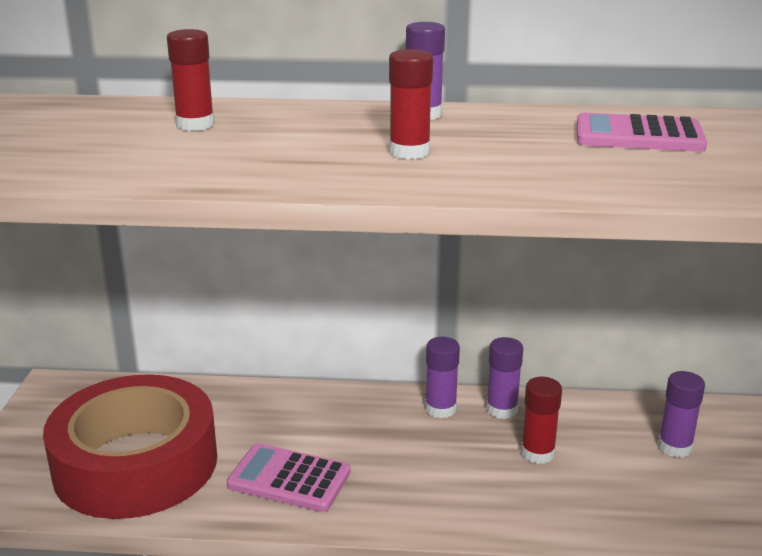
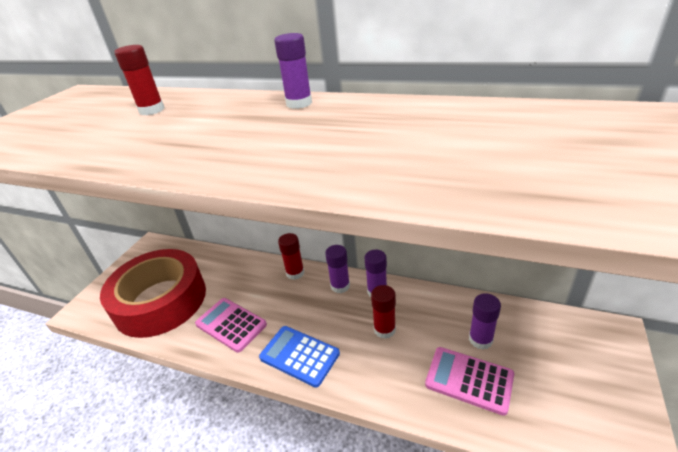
camera: 20 degrees right, 10 degrees up
(409, 152) = (253, 139): red glue stick -> red glue stick (295, 273)
(427, 501) = (299, 356): none -> blue calculator
(638, 136) = (441, 127): pink calculator -> pink calculator (469, 380)

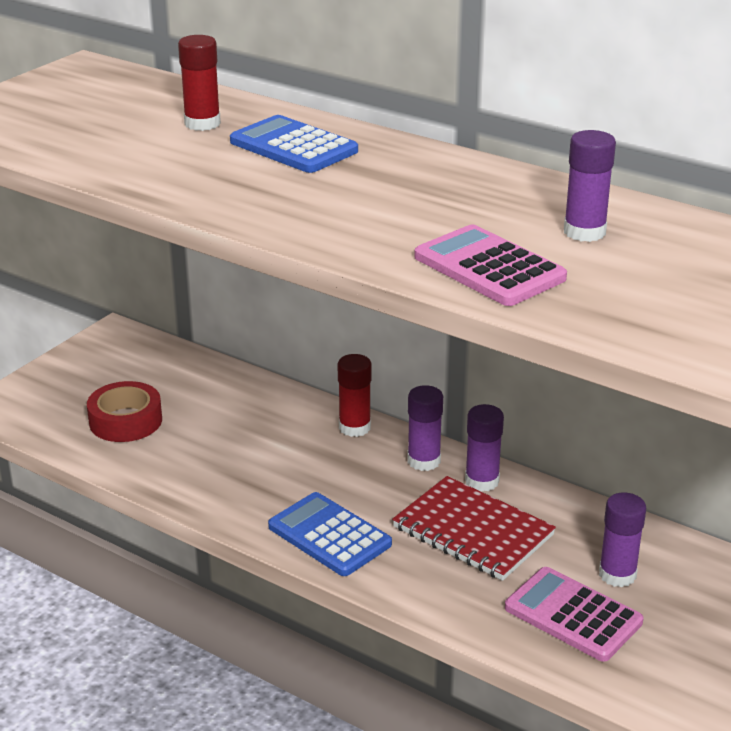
camera: 10 degrees right, 5 degrees down
(160, 301) = (125, 421): red tape -> red tape, size x0.48
(217, 112) = (293, 146): none -> blue calculator
(231, 324) = (233, 475): pink calculator -> pink calculator (489, 268)
(299, 103) = (409, 156): purple glue stick -> purple glue stick (584, 232)
(384, 329) = (473, 531): red glue stick -> red notebook

